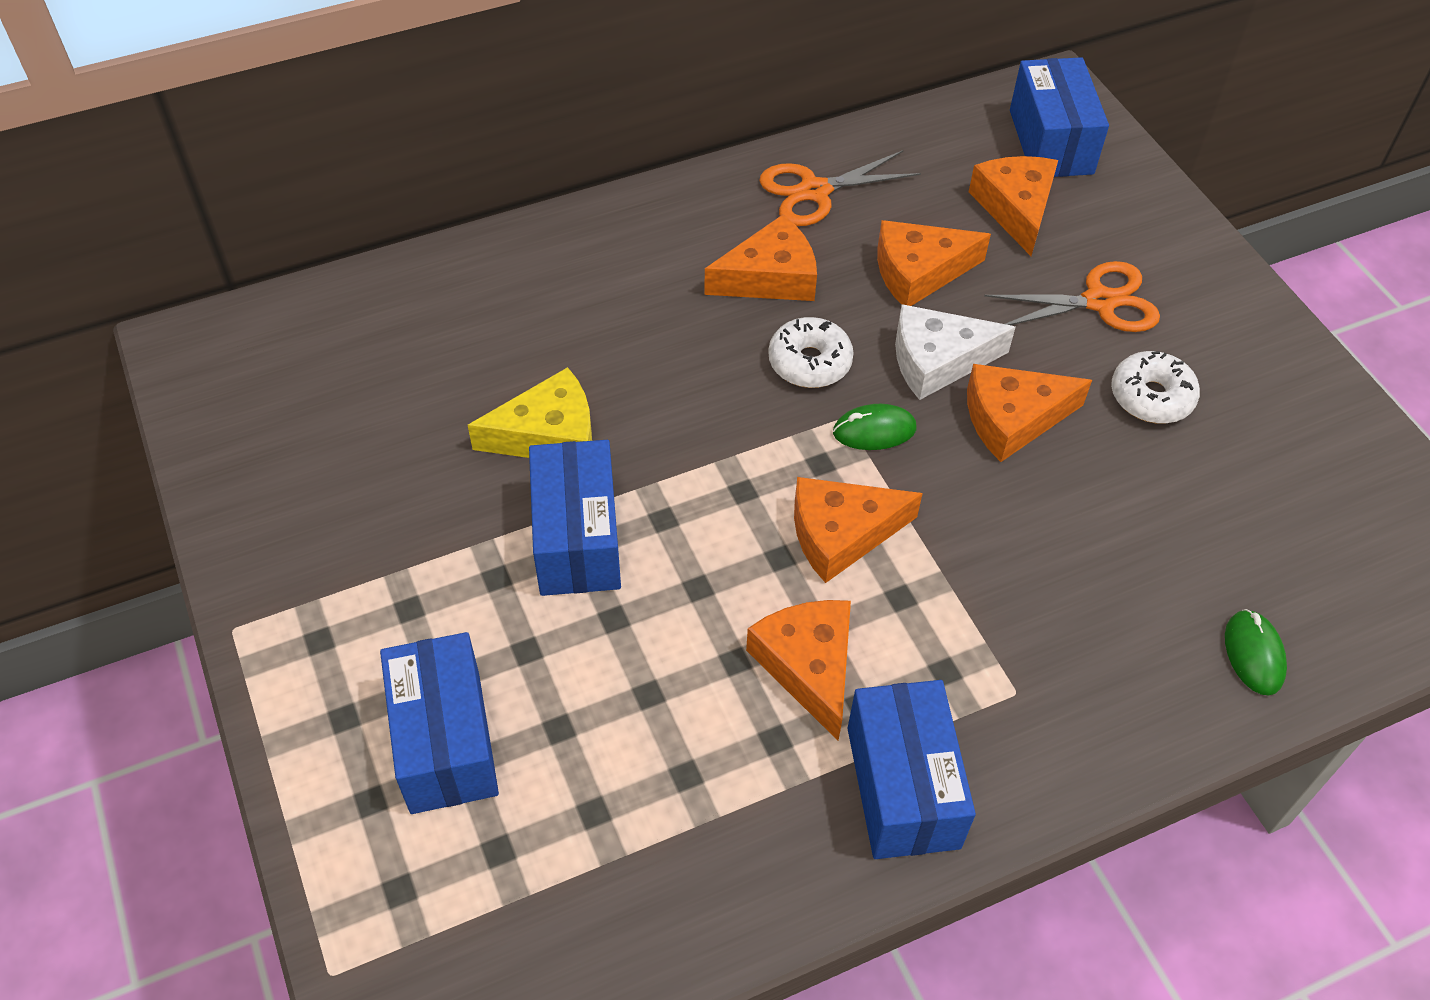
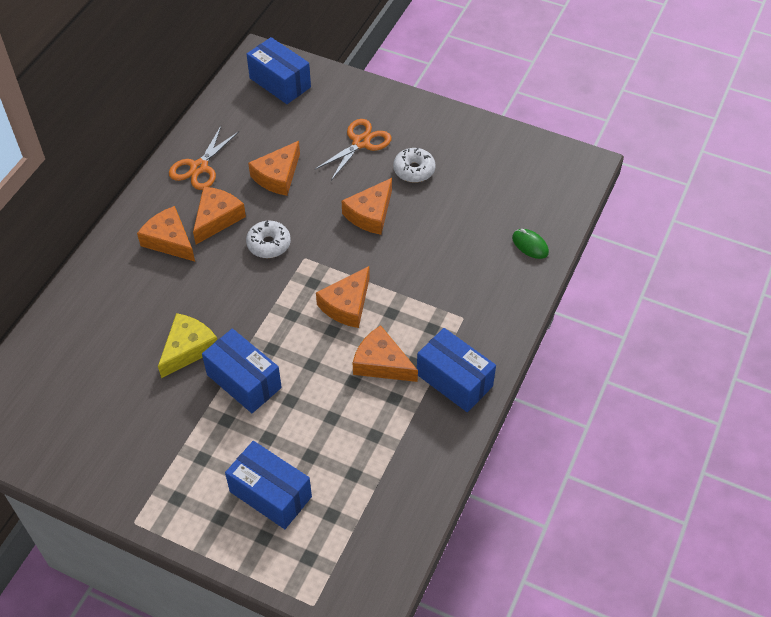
camera: 40 degrees left, 0 degrees up
(874, 431) = (321, 255): green mouse -> none
(937, 361) = (320, 209): white cheese -> none
(1015, 208) = (292, 122): orange cheese -> orange cheese (169, 240)

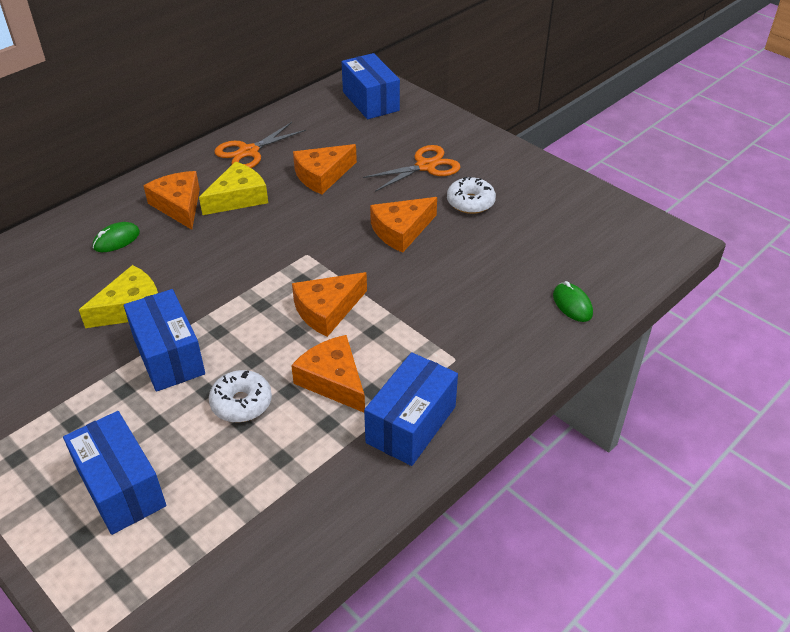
camera: 20 degrees right, 10 degrees down
(136, 290) = (116, 240): none -> green mouse
(217, 218) = (238, 198): orange cheese -> yellow cheese
(269, 244) = (277, 232): white donut -> white donut (241, 403)
(454, 380) = (411, 424): blue box -> blue box turned 60 degrees clockwise

